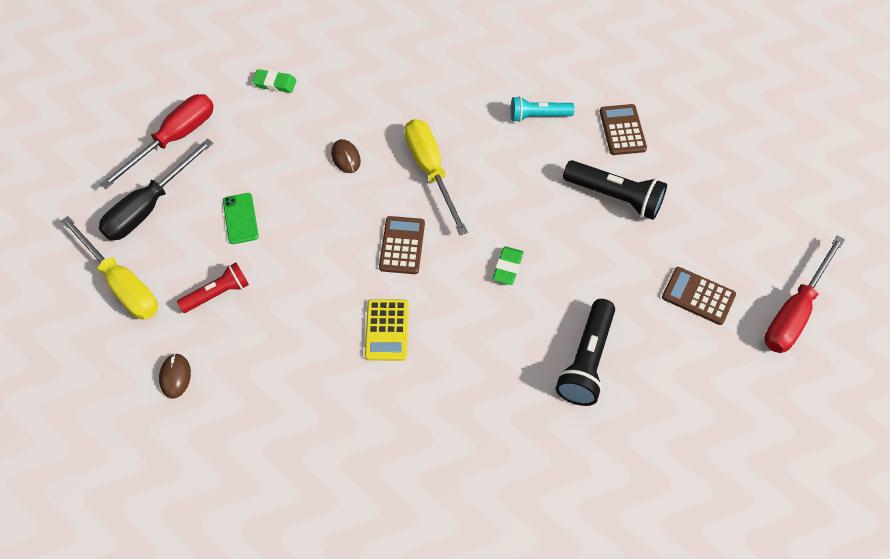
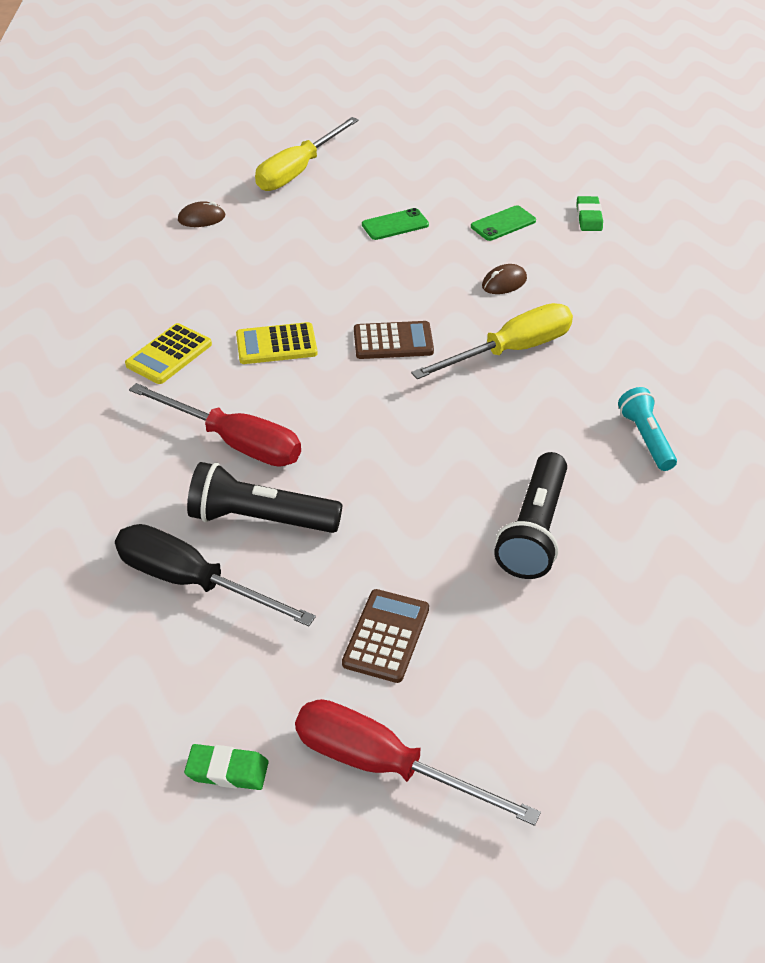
camera: 80 degrees right, 15 degrees down
(149, 206) = (392, 169): black screwdriver -> black screwdriver (192, 582)
(174, 139) = (481, 168): red screwdriver -> red screwdriver (234, 442)
(218, 294) = (299, 226): red flashlight -> none
(265, 141) = (503, 224): none -> green phone
(381, 416) = (169, 354): none -> yellow calculator
(507, 267) = (385, 433): green eraser -> green eraser (227, 770)
(622, 130) = (662, 531): brown calculator -> none

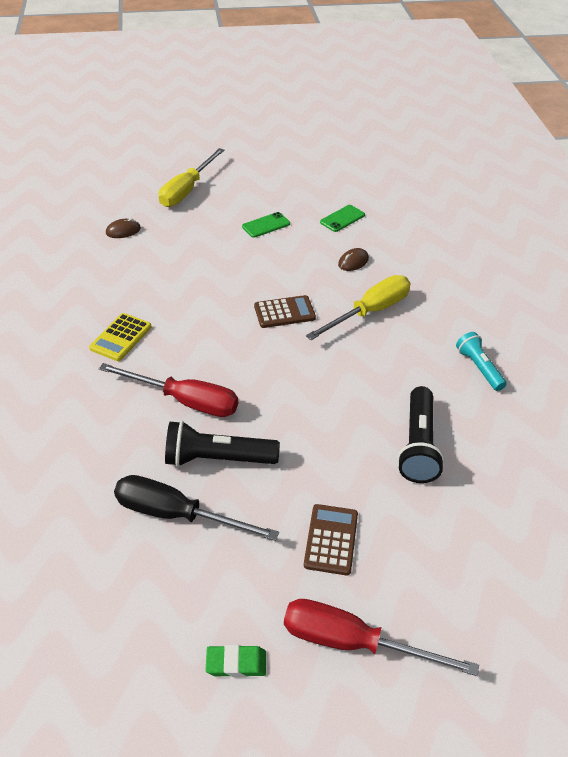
camera: 10 degrees left, 0 degrees up
(276, 344) = (200, 322): yellow calculator -> none
(589, 217) = (400, 209): green eraser -> none

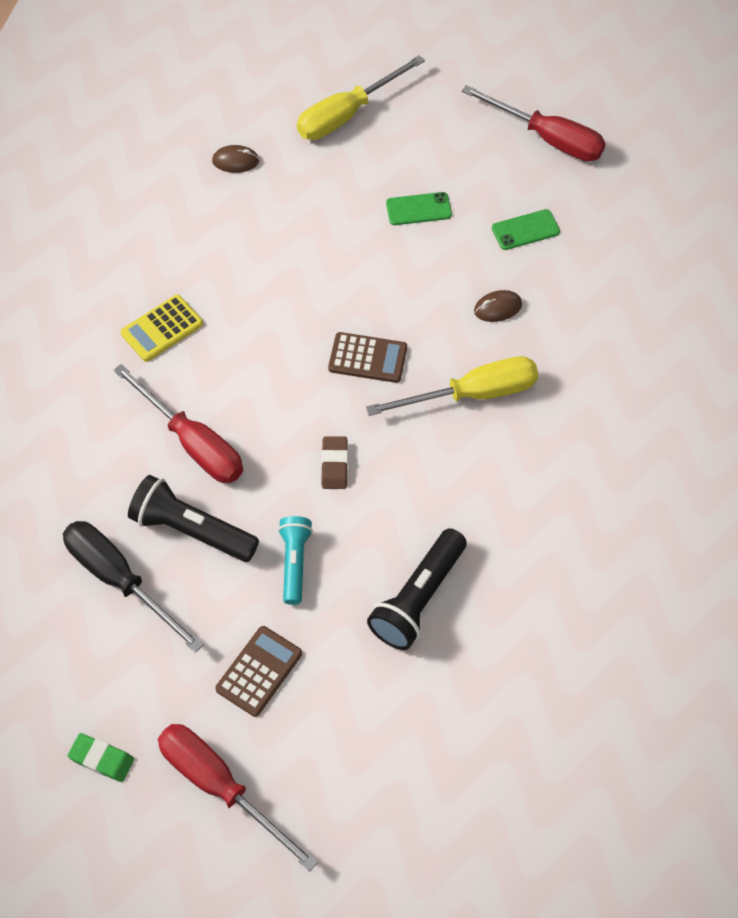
camera: 25 degrees right, 15 degrees up
(301, 381) = (334, 465): none -> brown eraser
(324, 173) = (547, 138): none -> red screwdriver
(479, 368) = (556, 524): turquoise flashlight -> turquoise flashlight (295, 562)

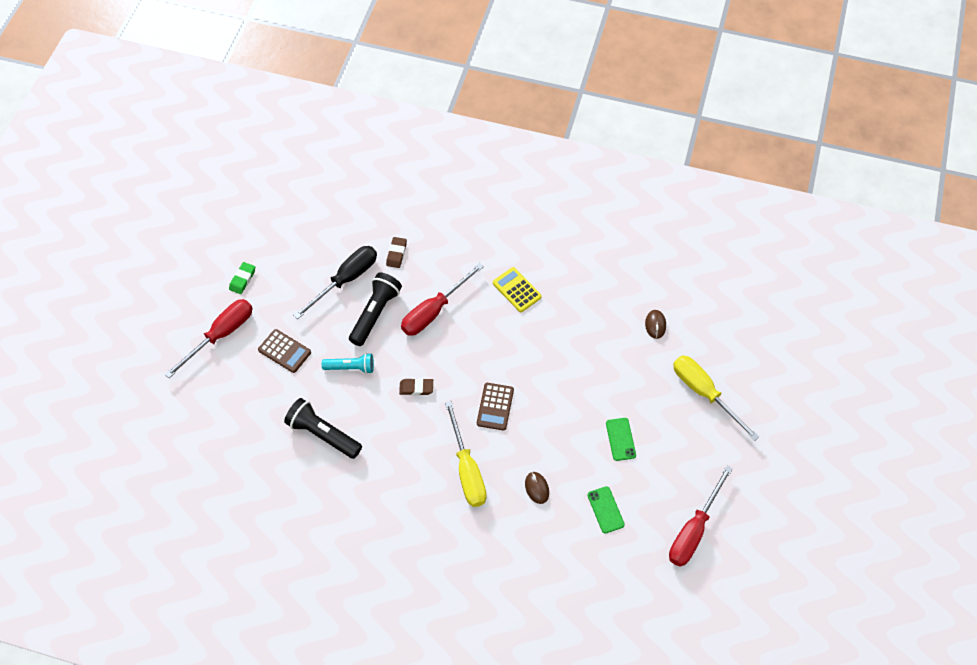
camera: 90 degrees right, 0 degrees up
(74, 502) = (396, 254): none -> brown eraser

